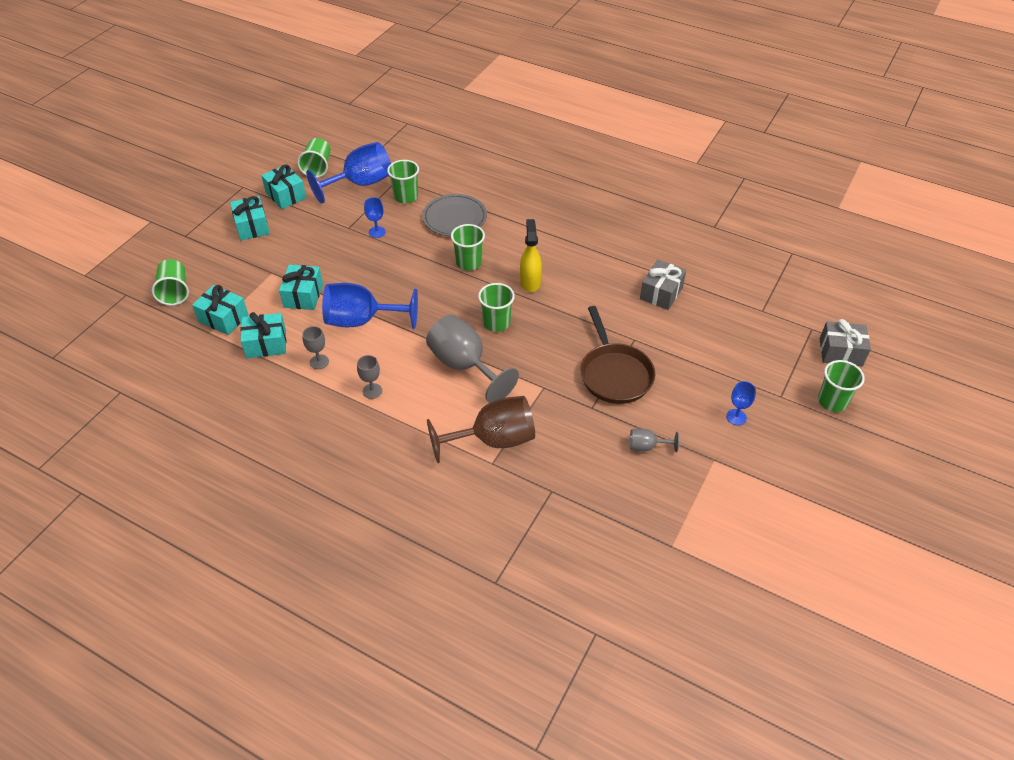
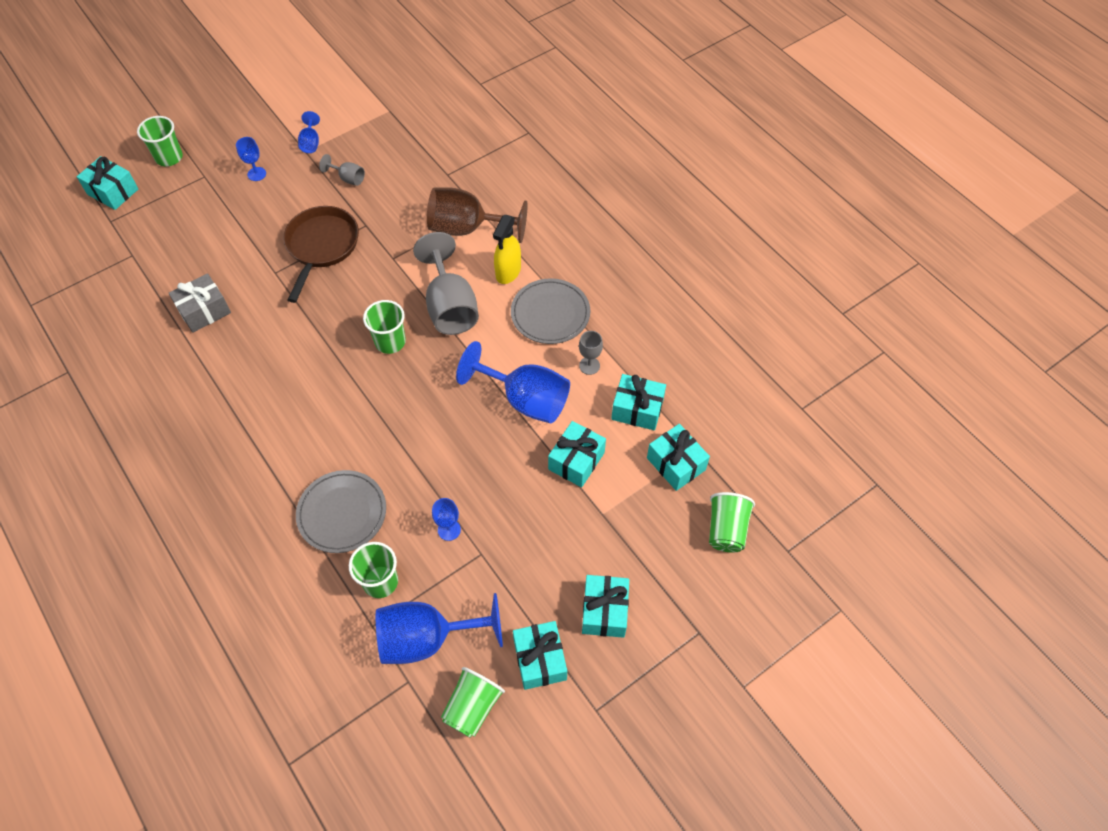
camera: 155 degrees left, 10 degrees up
(372, 391) = (550, 313): grey goblet -> grey plate
(469, 263) = (369, 433): green cup -> none
(530, 282) = (322, 378): yellow spray bottle -> yellow spray bottle (508, 272)
(717, 470) = (311, 143): none -> blue goblet
(840, 352) = (113, 192): grey gift -> turquoise gift

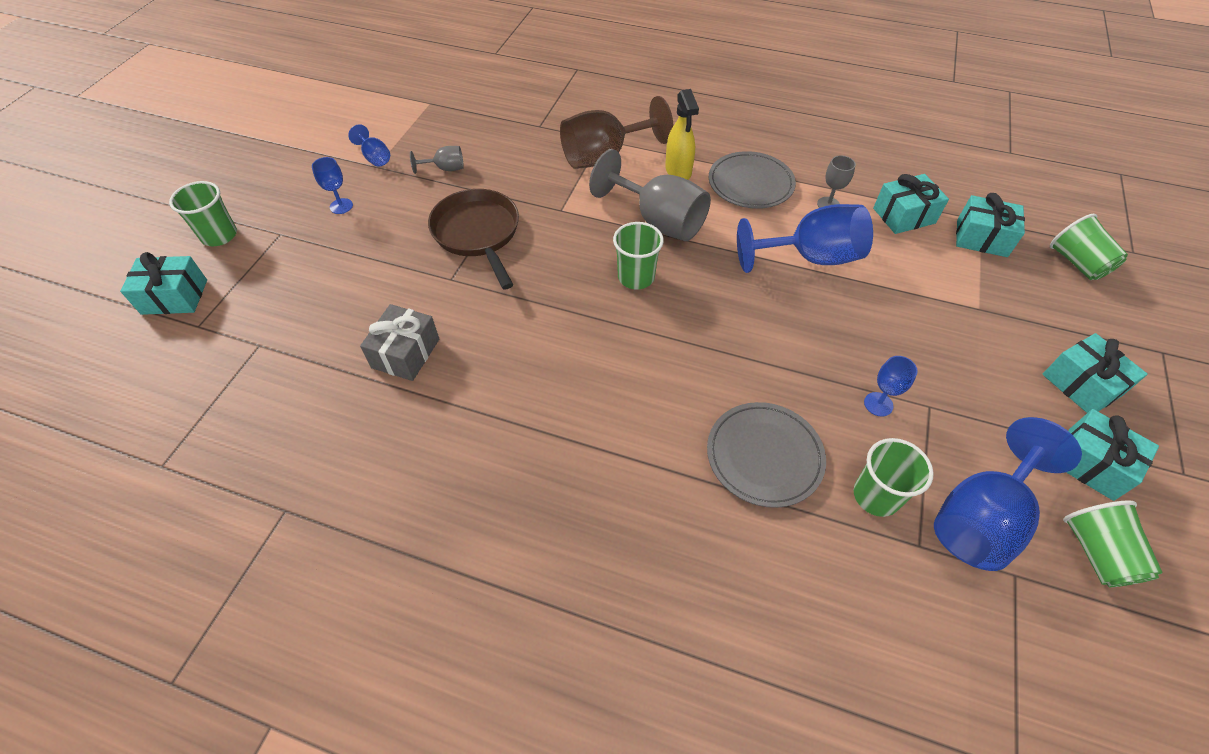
camera: 35 degrees left, 5 degrees down
(576, 461) = (908, 280): turquoise gift -> none

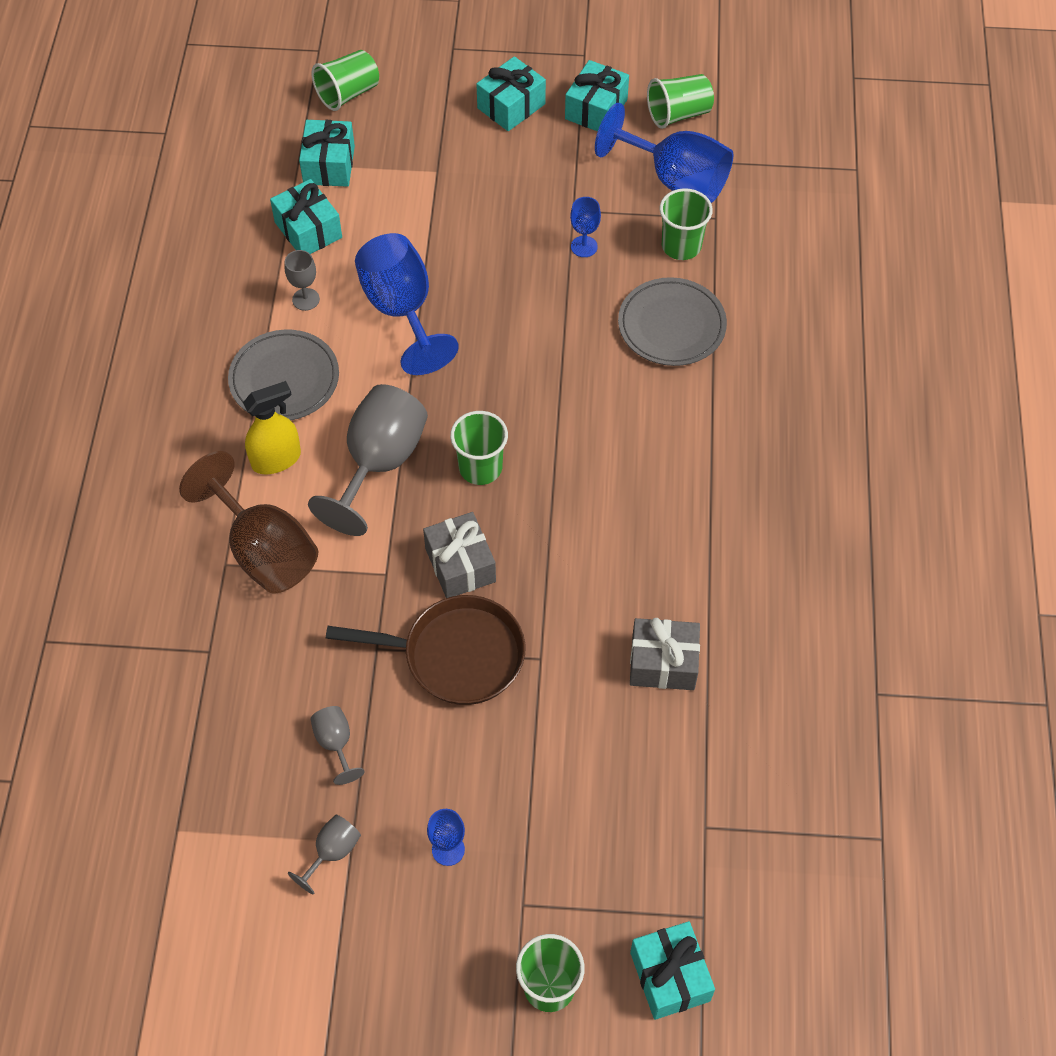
camera: 105 degrees left, 5 degrees up
(375, 157) = (332, 852): blue goblet -> grey goblet
(478, 234) = (455, 655): brown pan -> brown pan turned 135 degrees counterclockwise
(551, 249) = (460, 565): none -> grey gift

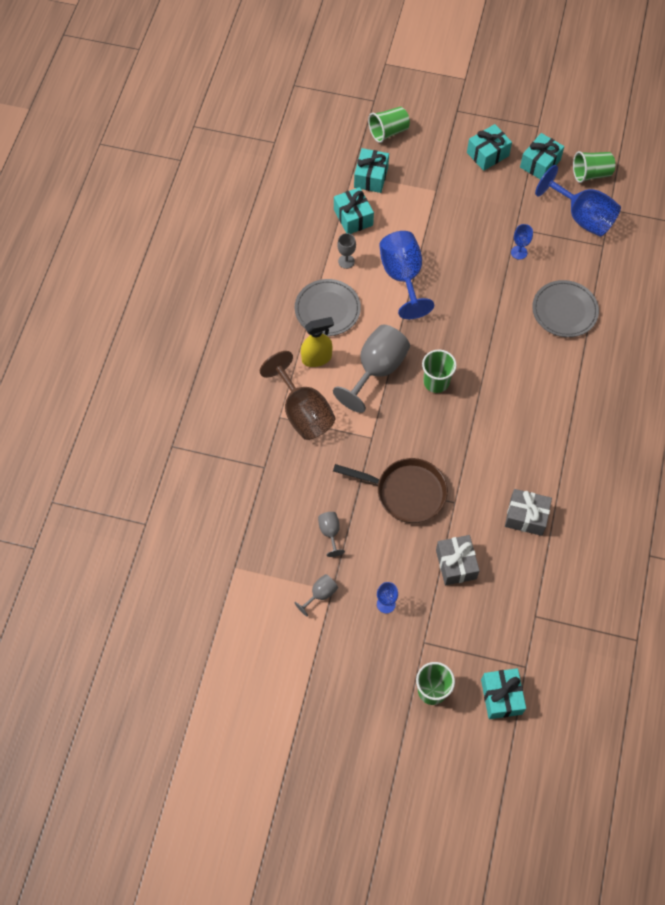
camera: 10 degrees right, 5 degrees up
(460, 565) = (416, 439): grey gift -> grey gift (456, 564)
(681, 246) = (578, 260): green cup -> none

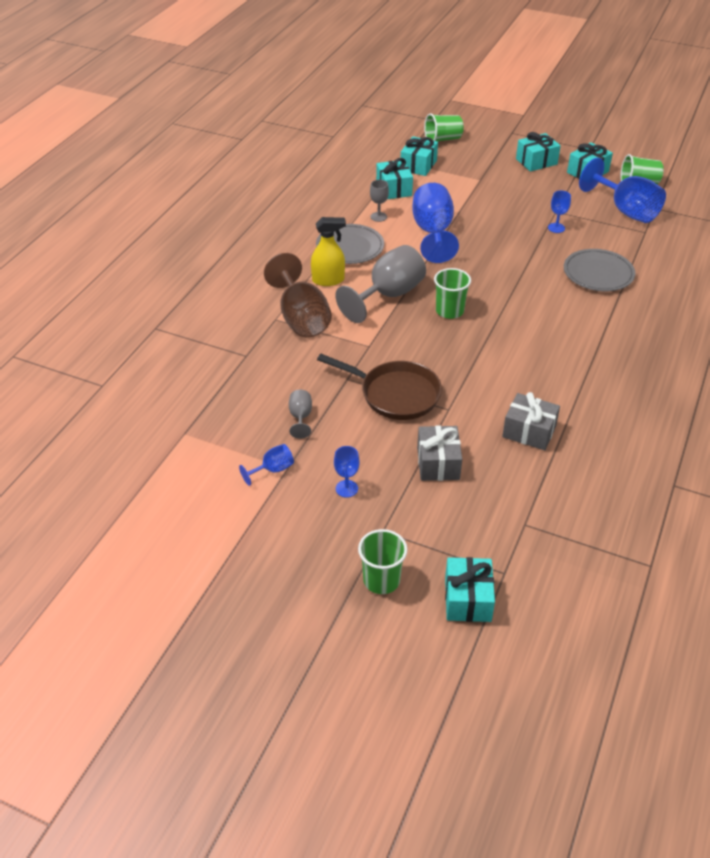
camera: 10 degrees right, 20 degrees down
(320, 594) = (273, 470): grey goblet -> blue goblet

